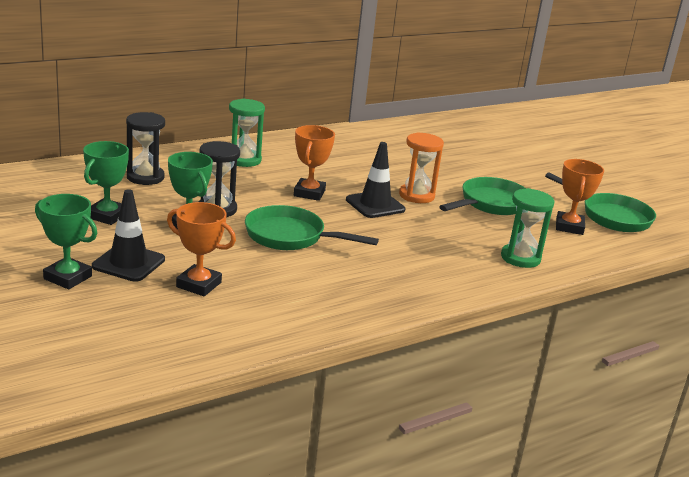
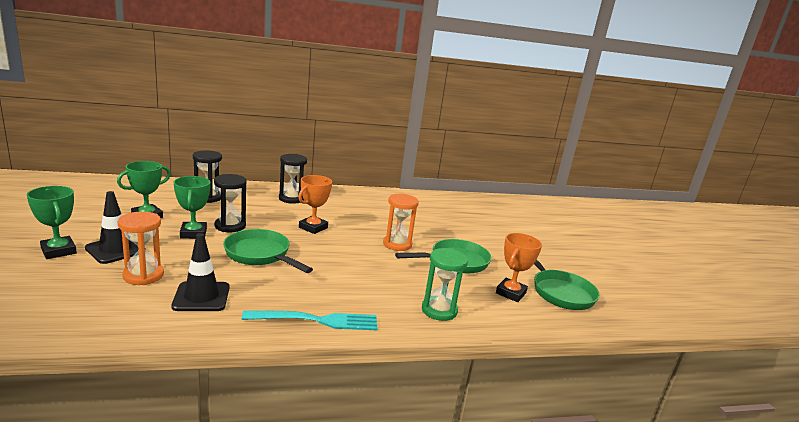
camera: 20 degrees right, 5 degrees down
(199, 285) = (143, 275): orange trophy -> orange hourglass
(244, 160) = (291, 198): green hourglass -> black hourglass
(375, 205) = (355, 245): black traffic cone -> black traffic cone (201, 297)
(421, 292) = (317, 320): none -> turquoise fork

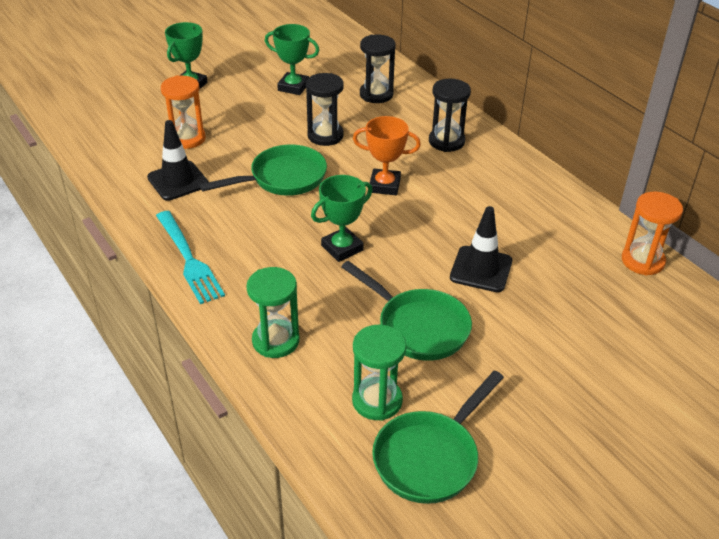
camera: 70 degrees right, 20 degrees up
(115, 250) = (216, 105): black traffic cone -> black traffic cone (481, 269)
(193, 233) = (286, 125): green trophy -> green trophy (342, 248)
(260, 255) = (282, 178): green pan -> green pan turned 45 degrees clockwise
(397, 244) = (413, 262): orange hourglass -> orange hourglass (642, 261)
(510, 293) = (377, 401): orange trophy -> green hourglass

